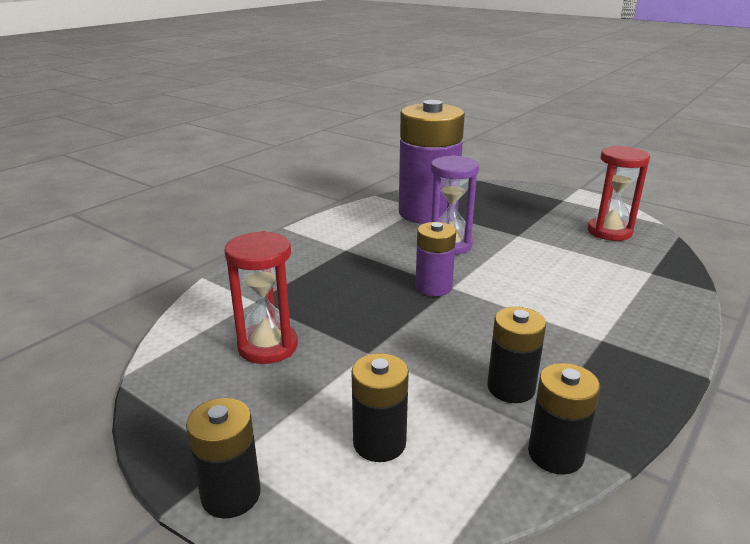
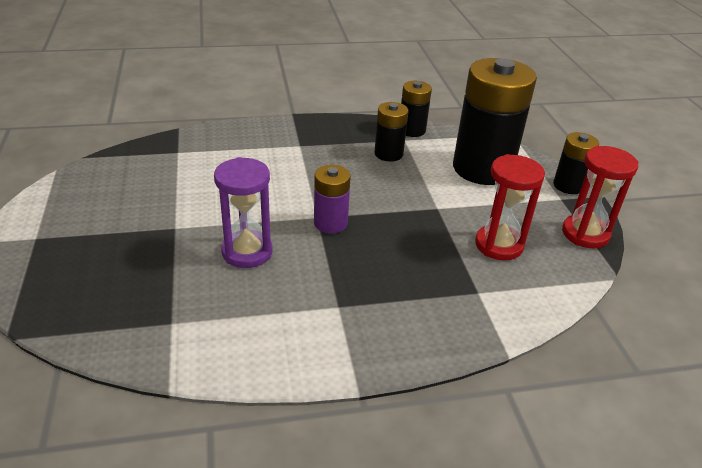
camera: 140 degrees left, 10 degrees up
(379, 443) = (482, 169): black battery -> black battery, size x2.03
(427, 213) = (183, 306): purple battery -> none
(609, 232) = (111, 186): red hourglass -> red hourglass (585, 234)

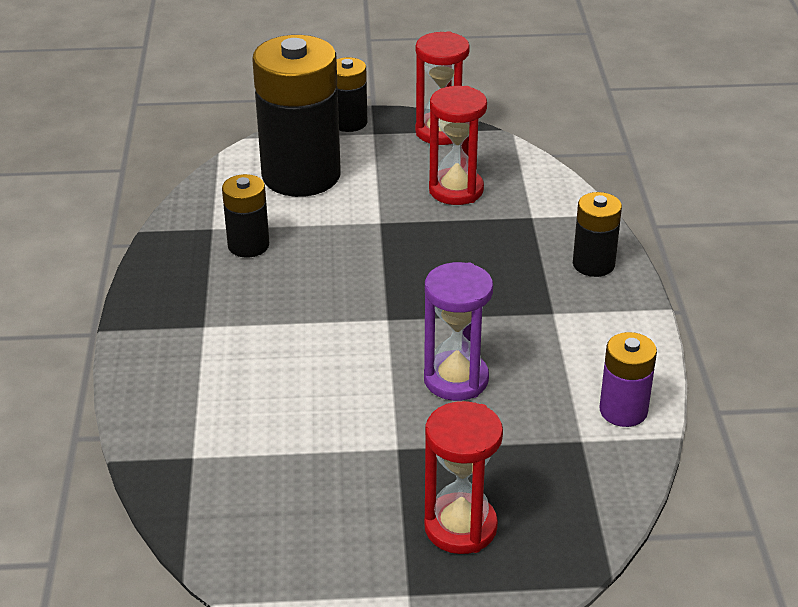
camera: 80 degrees left, 0 degrees up
(89, 258) = (460, 527): none -> red hourglass
(330, 223) = (403, 308): purple battery -> purple battery (623, 411)
(412, 130) = (189, 218): black battery -> black battery (593, 264)

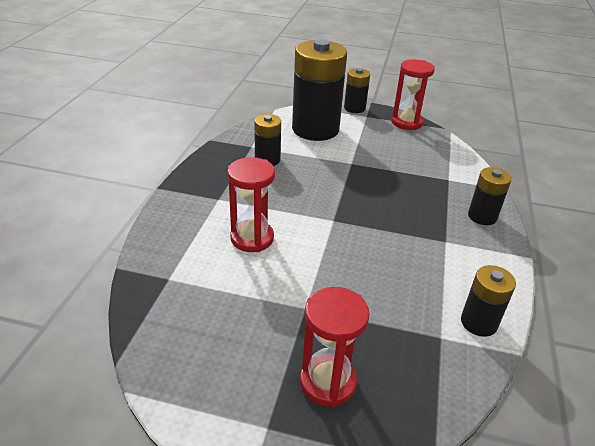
camera: 15 degrees right, 0 degrees up
(456, 190) = (405, 155): red hourglass -> red hourglass (252, 238)
(456, 379) = (364, 270): purple hourglass -> none
(623, 411) = (478, 322): purple battery -> black battery

